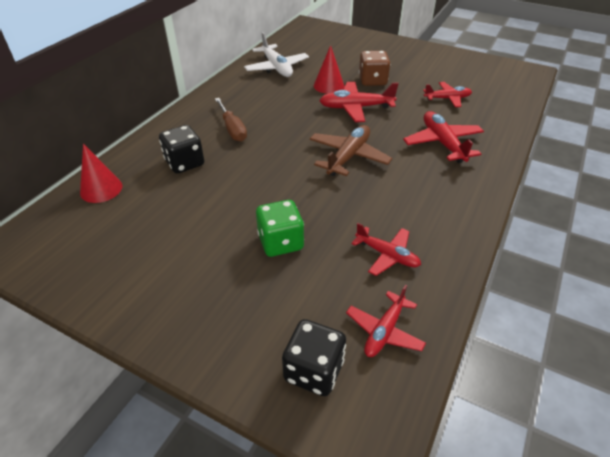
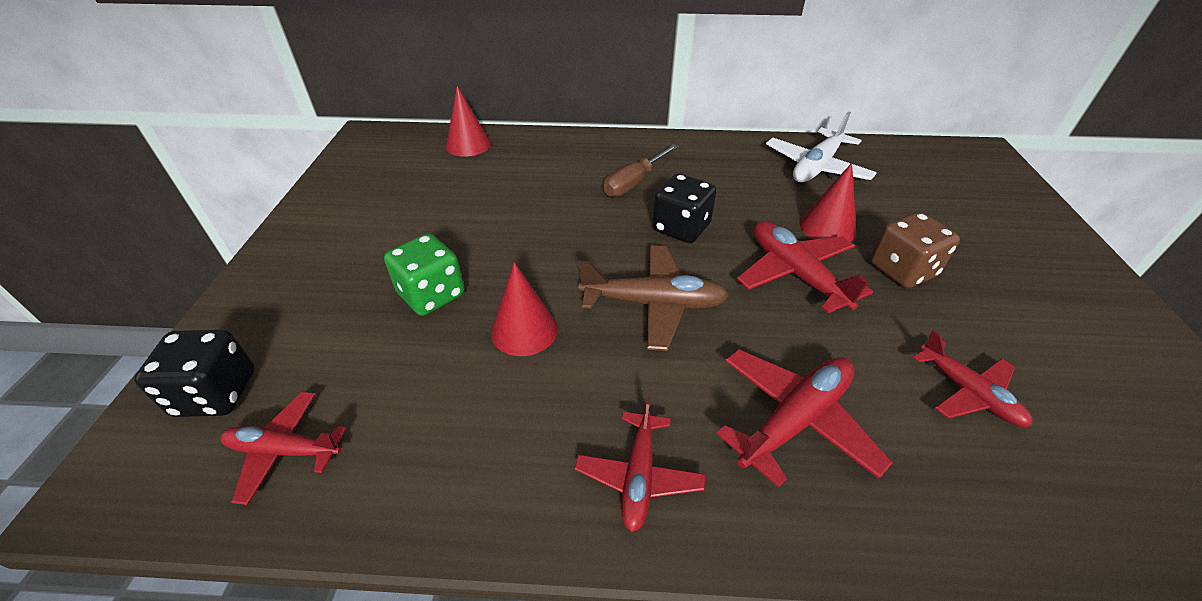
camera: 65 degrees right, 0 degrees up
(185, 163) = (541, 175): black dice -> black dice (681, 228)
(340, 208) = (524, 330): none -> red cone
(387, 255) = (441, 413): red plane -> red plane (639, 476)

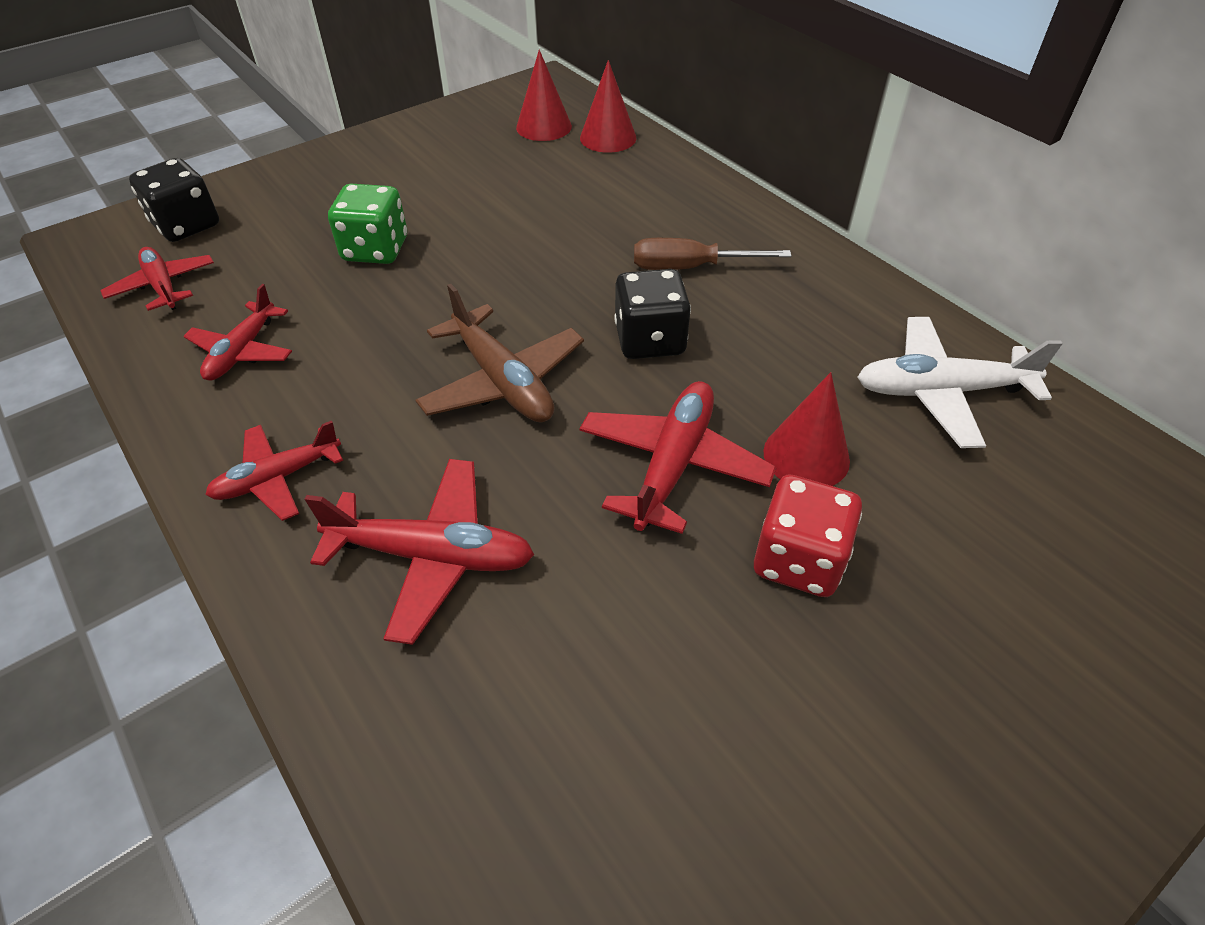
camera: 50 degrees right, 5 degrees up
(524, 330) = (384, 323): red cone -> red cone (544, 127)
(902, 270) = (798, 560): brown dice -> red dice
(968, 392) = (614, 698): red plane -> red plane (243, 351)

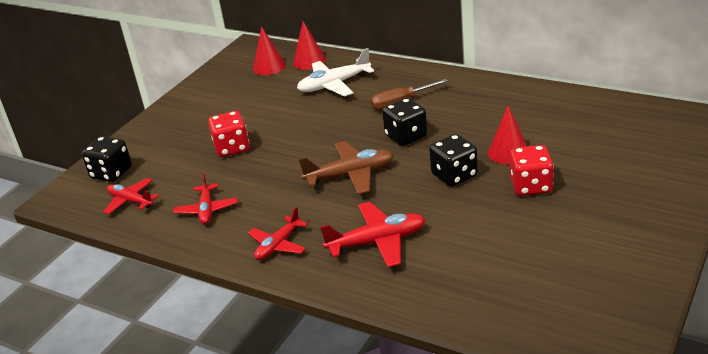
camera: 20 degrees left, 15 degrees down
(375, 250) = (232, 148): green dice -> red dice
(503, 381) = (350, 175): brown plane -> brown plane turned 45 degrees counterclockwise
(672, 464) = (454, 175): red plane -> black dice
(941, 392) = (548, 111): white plane -> white plane (334, 85)

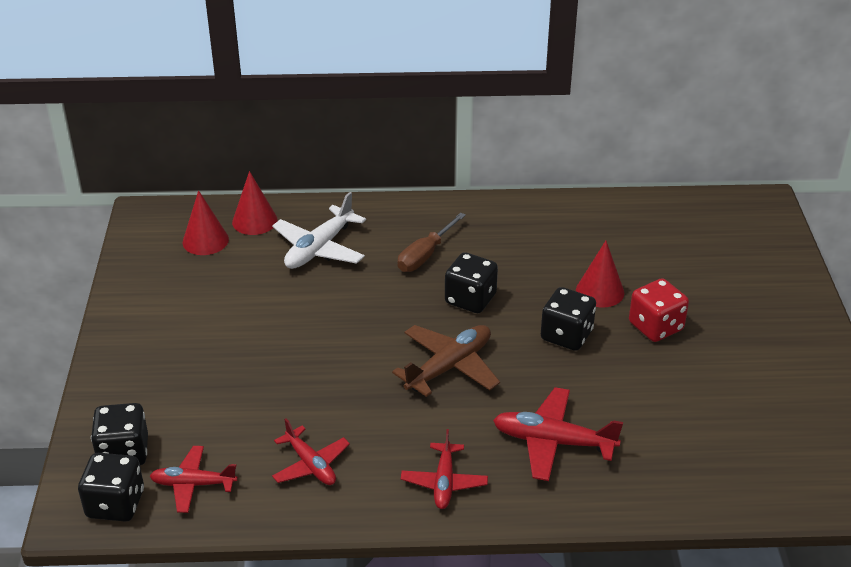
camera: 35 degrees left, 5 degrees up
(80, 199) = (115, 504): none -> black dice
(232, 148) = (264, 371): red dice -> none
(377, 242) = (553, 442): red plane -> red plane turned 120 degrees counterclockwise

